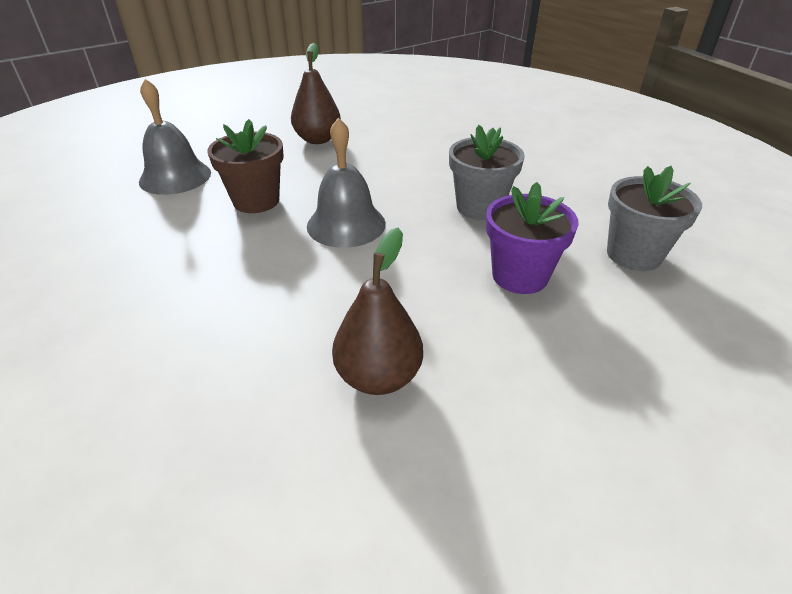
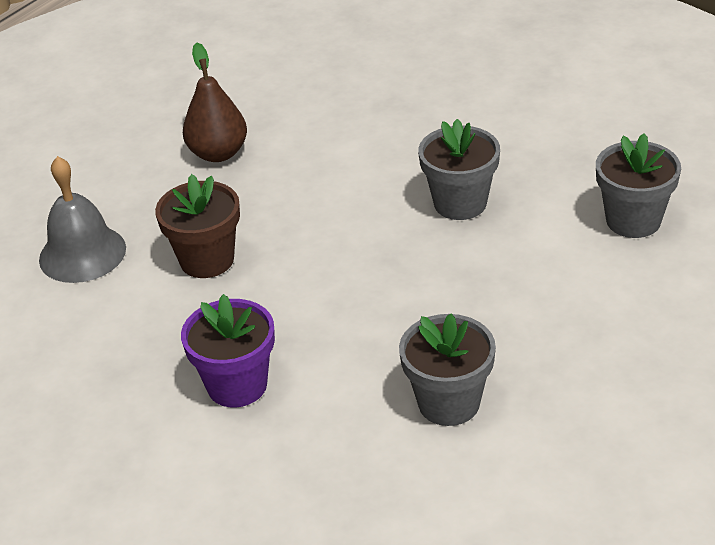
camera: 15 degrees left, 0 degrees up
(346, 224) = (328, 262): grey bell -> none
(378, 376) = (449, 403): brown pear -> grey flower pot
(519, 276) = (532, 274): purple flower pot -> purple flower pot (237, 385)

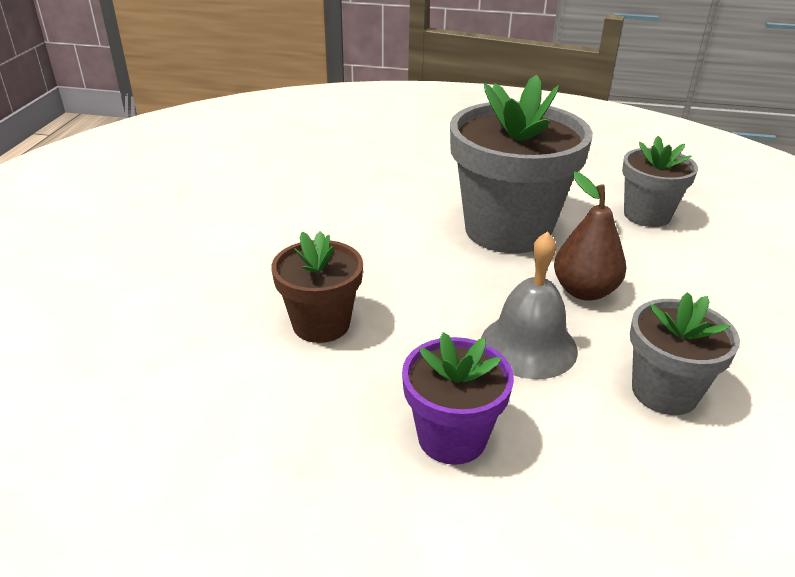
camera: 30 degrees left, 5 degrees down
(82, 253) = (179, 349): grey bell -> grey bell (528, 345)
(218, 153) = (262, 234): brown pear -> brown pear (584, 291)
(460, 203) = (507, 230): grey flower pot -> grey flower pot, size x1.82

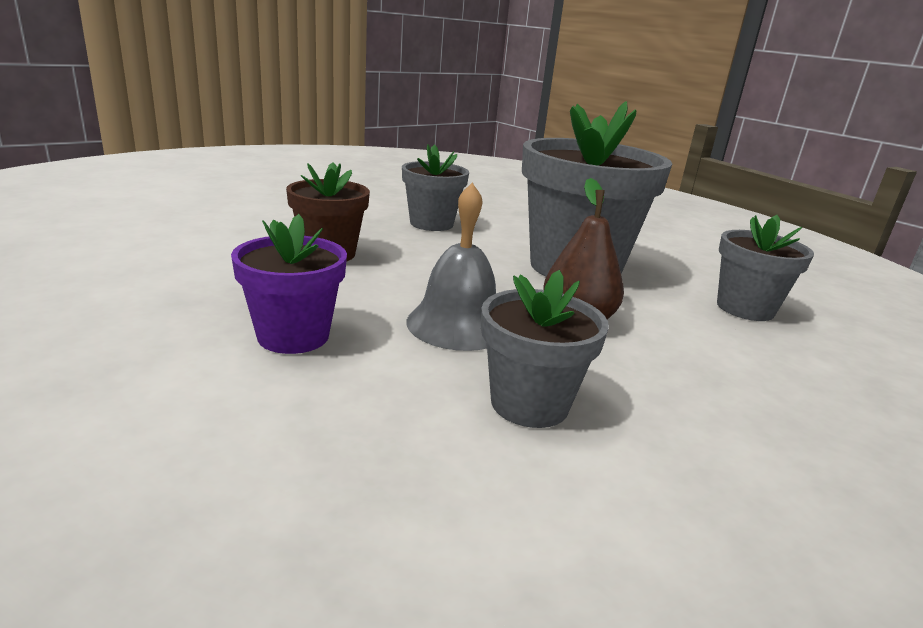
camera: 35 degrees right, 10 degrees down
(336, 232) = (431, 224): none -> grey flower pot

